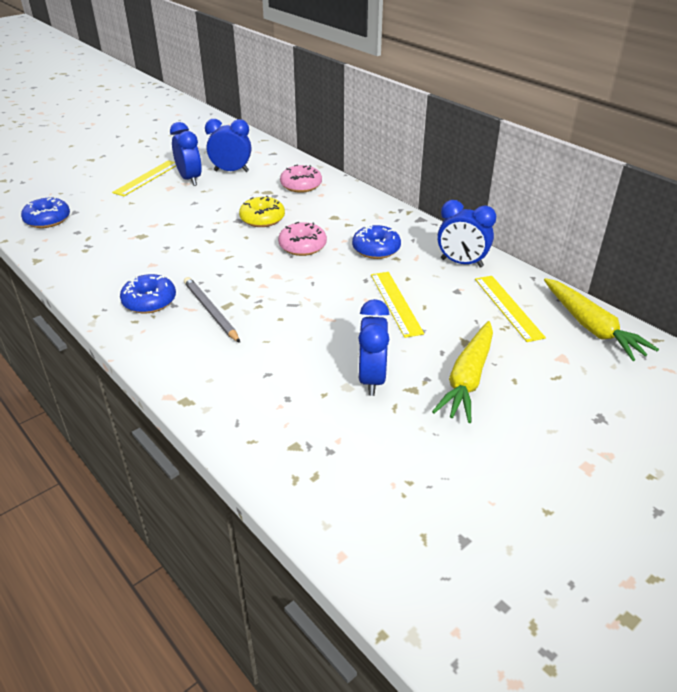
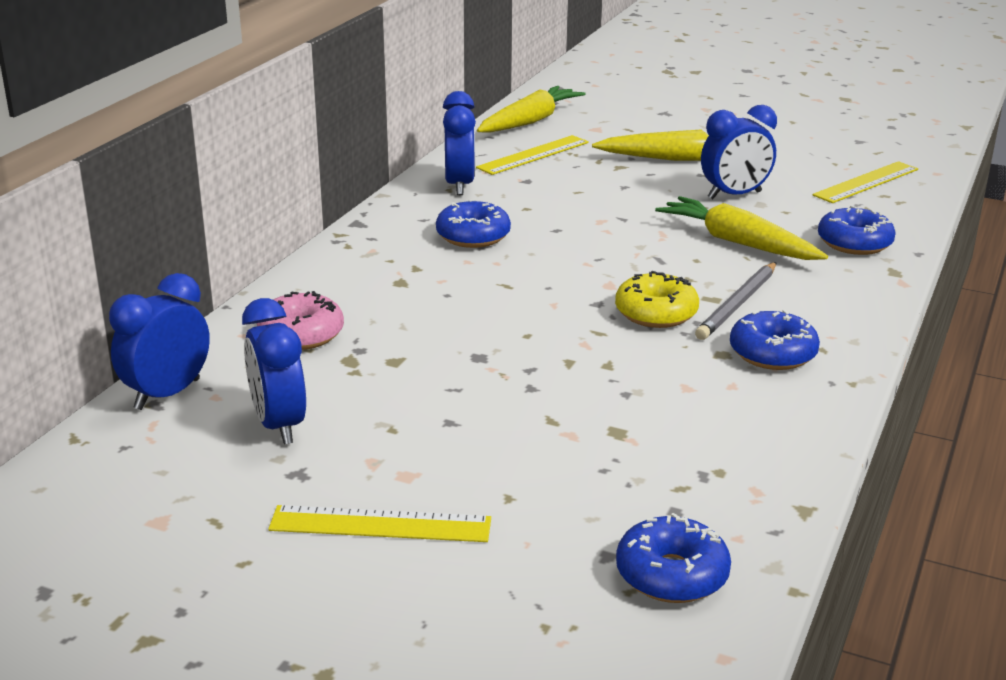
camera: 115 degrees left, 10 degrees down
(190, 179) = (351, 463): blue clock -> blue clock (167, 394)
(243, 404) = (854, 243): none -> blue donut
(262, 219) = (457, 337): yellow donut -> yellow donut (656, 313)
(290, 346) = (737, 242): none -> yellow carrot
(302, 246) = (513, 285): pink donut -> none
(396, 303) = (588, 205): yellow ruler -> yellow ruler (866, 182)

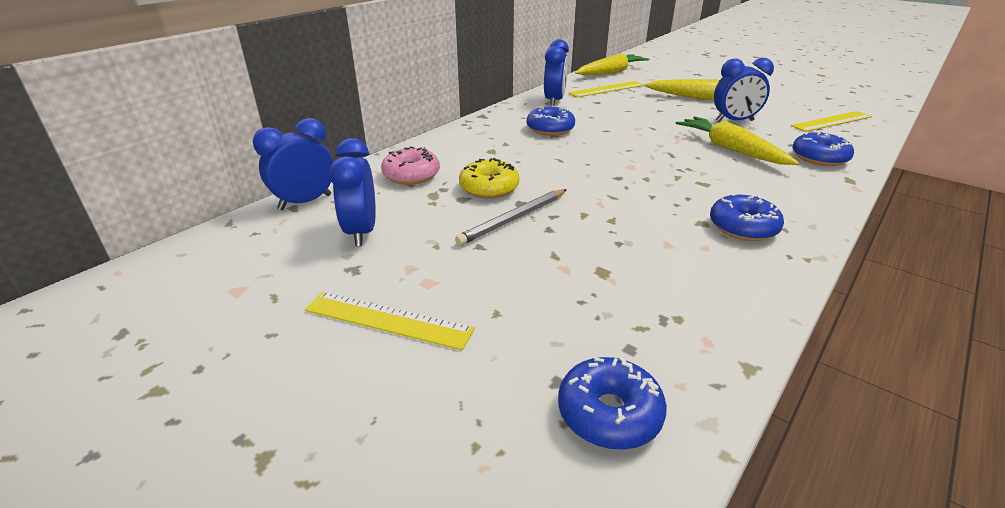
camera: 15 degrees right, 5 degrees up
(656, 313) = (659, 188): yellow donut -> yellow donut (489, 188)
(738, 304) = (722, 189): grey pencil -> grey pencil (514, 219)

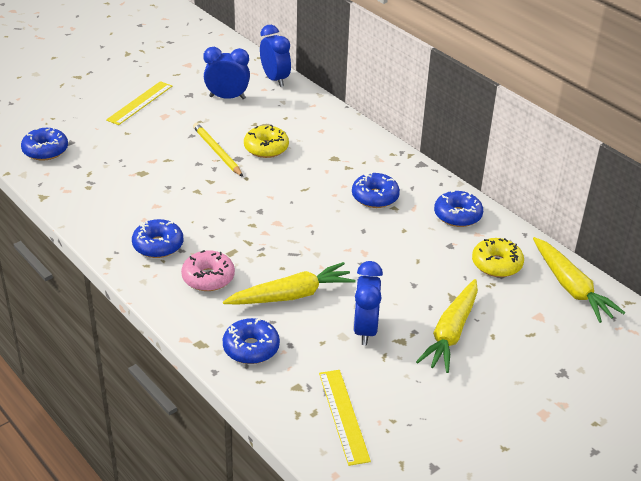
camera: 100 degrees right, 5 degrees up
(411, 175) = (300, 118): pink donut -> pink donut (208, 278)
(514, 219) = (217, 152): grey pencil -> yellow pencil
(554, 101) = (457, 215): blue clock -> blue donut
(606, 89) = (496, 264): yellow ruler -> yellow donut

